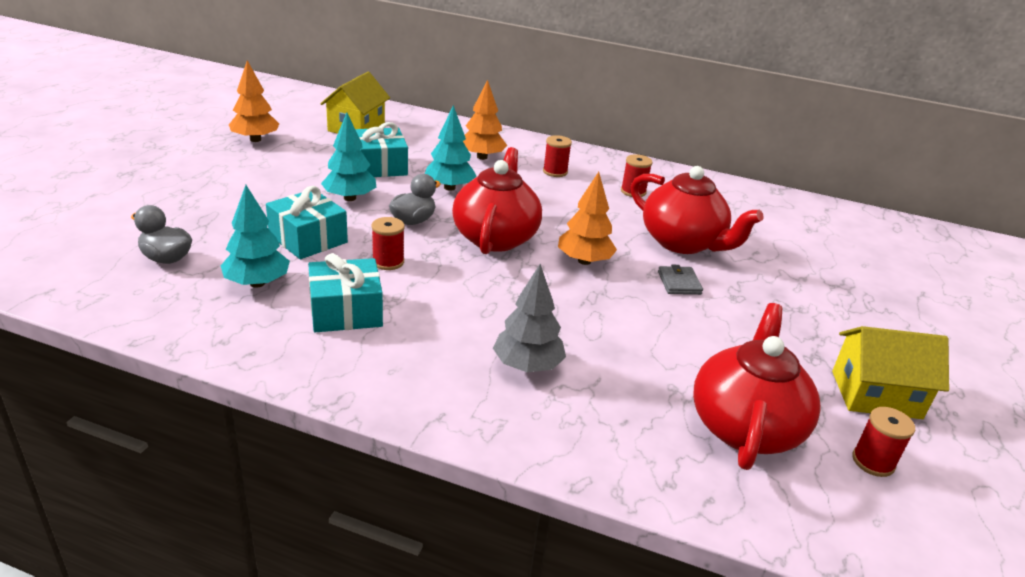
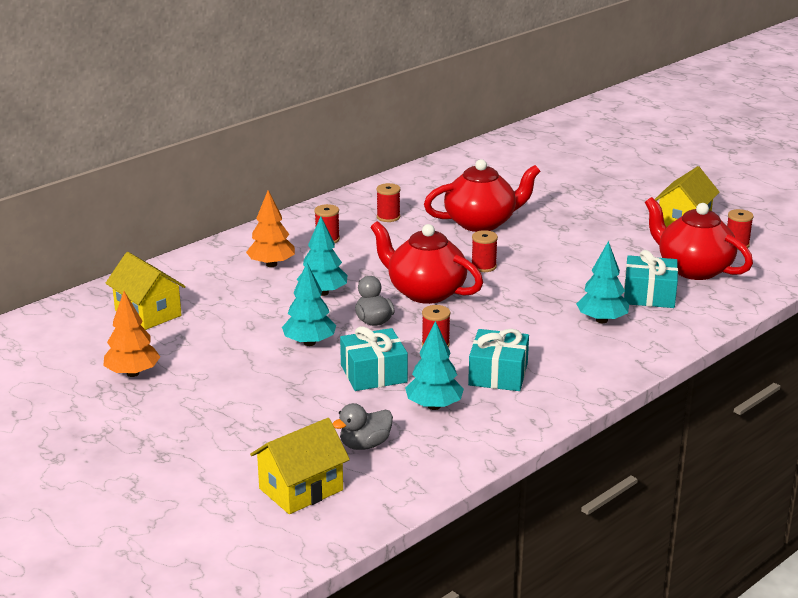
camera: 60 degrees left, 5 degrees down
(77, 241) = (301, 489): none -> yellow house
(380, 166) = (252, 316): turquoise gift -> turquoise gift (649, 295)
(527, 365) = (601, 320): grey tree -> turquoise tree
(584, 261) = (483, 266): orange tree -> red spool
(679, 283) = (534, 241): grey wallet -> none

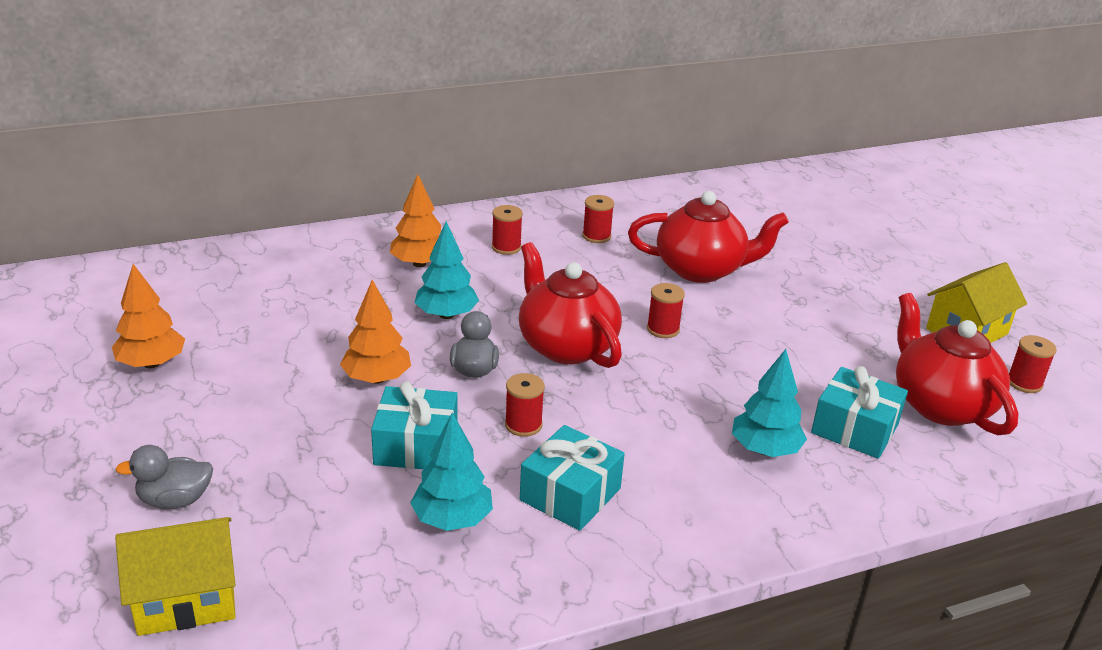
camera: 20 degrees right, 5 degrees up
(148, 313) = (237, 290): yellow house -> none
(309, 343) = (377, 378): turquoise tree -> orange tree
(365, 445) = (320, 553): grey duck -> grey duck (175, 500)

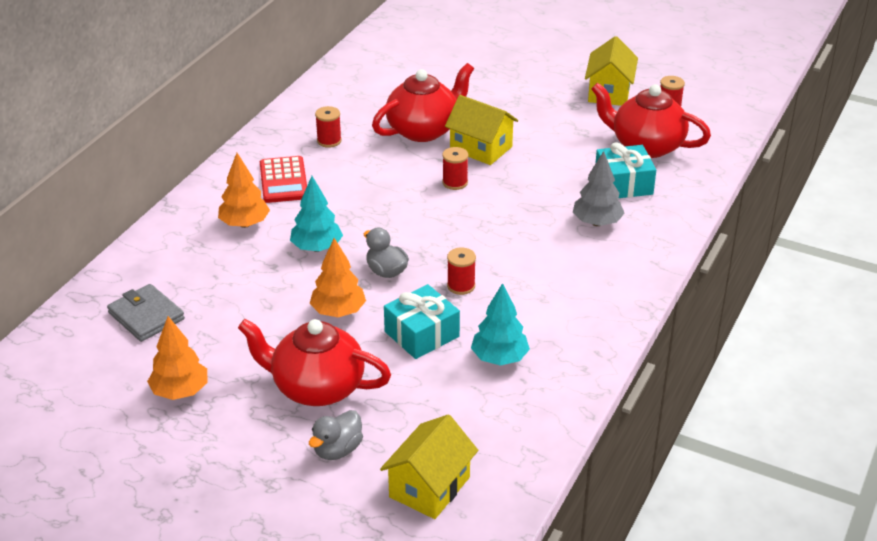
camera: 40 degrees left, 5 degrees up
(230, 290) = (146, 316): none -> grey wallet
(506, 247) = (283, 180): red spool -> red calculator
(566, 346) = (416, 225): red teapot -> red teapot (316, 387)
(570, 494) = (538, 307): turquoise gift -> none
(737, 313) = (481, 148): none -> yellow house
(764, 450) = (597, 222): turquoise tree -> grey tree

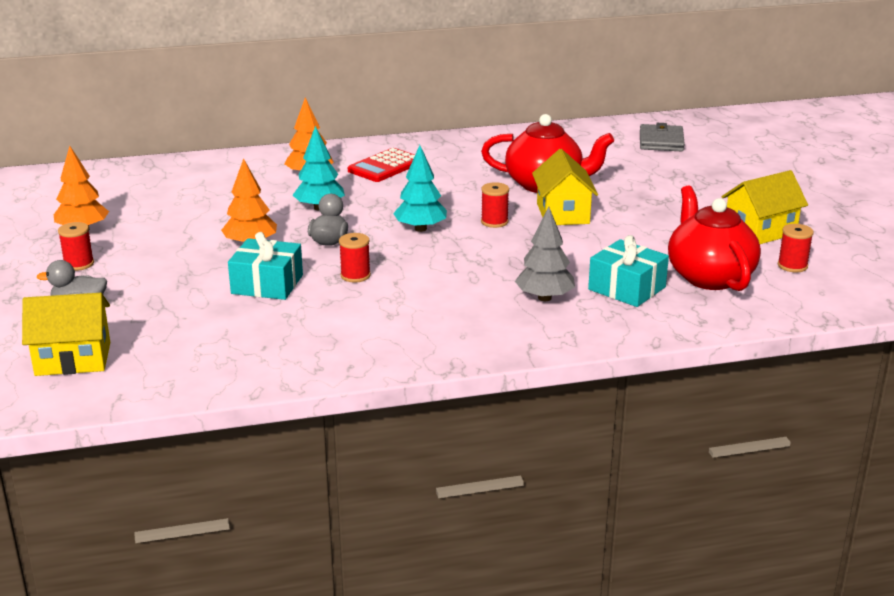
camera: 50 degrees right, 10 degrees down
(146, 316) = (154, 188): grey wallet -> grey wallet (661, 141)
(316, 387) = (146, 271): red teapot -> none
(329, 141) = (464, 161): red spool -> red spool (79, 264)
(499, 358) = (279, 326): turquoise tree -> turquoise tree (420, 229)

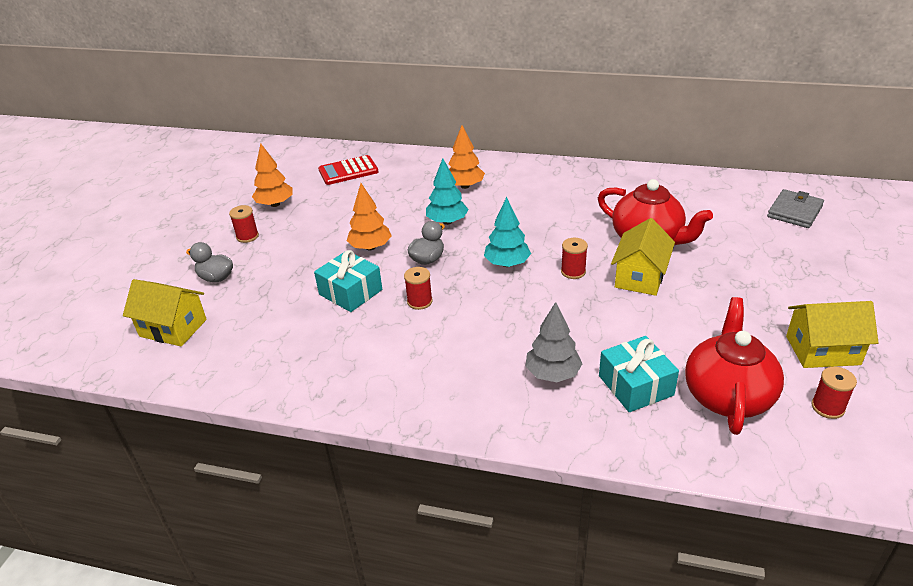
camera: 30 degrees right, 10 degrees up
(385, 166) = (528, 189): red calculator -> red calculator (348, 171)

